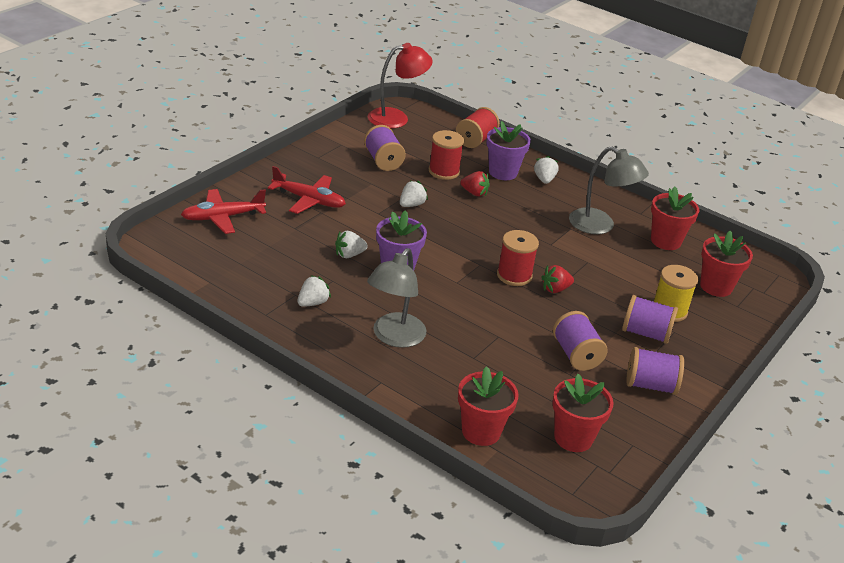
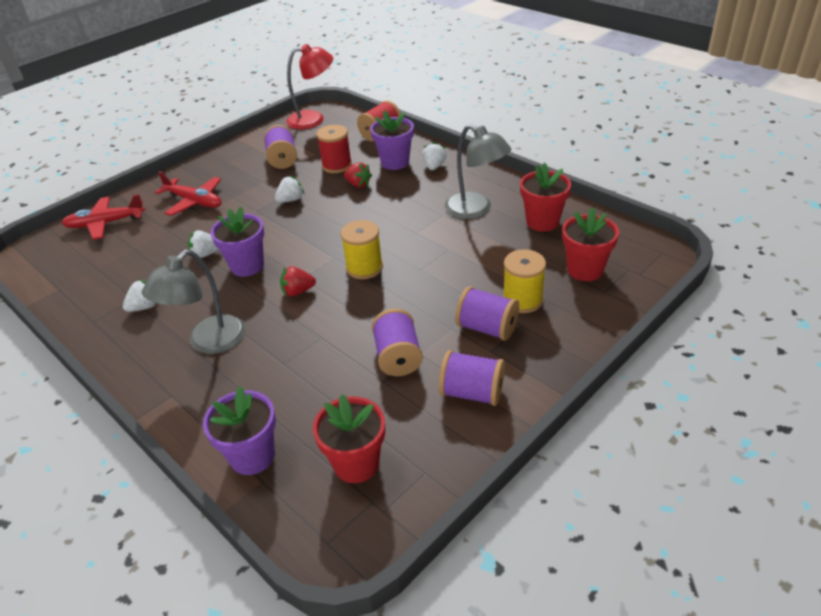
camera: 15 degrees right, 5 degrees up
(481, 431) = (252, 456): red flower pot -> purple flower pot
(514, 275) = (364, 268): red spool -> yellow spool
(555, 289) = (403, 281): red strawberry -> red strawberry (298, 291)

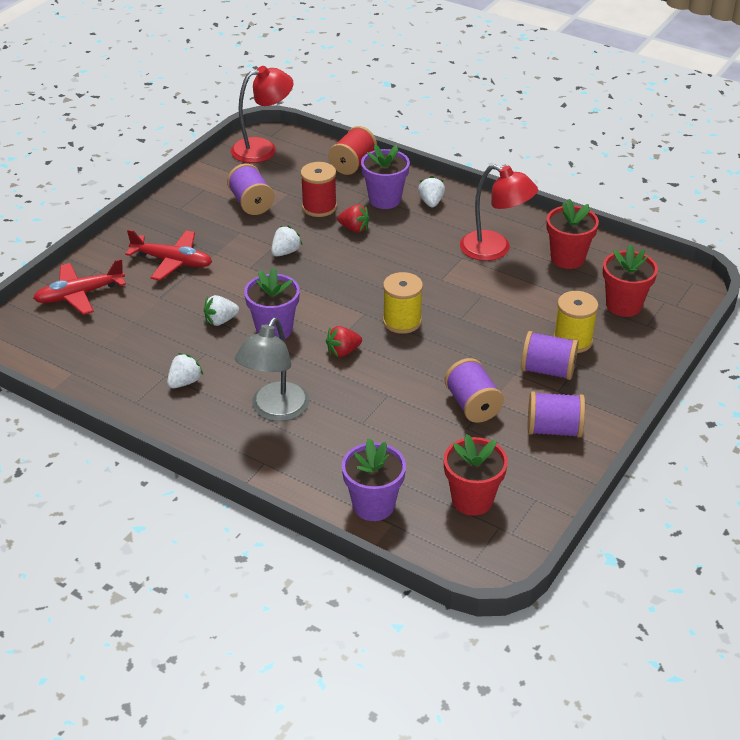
camera: 15 degrees left, 0 degrees up
(476, 210) = (494, 250): grey lamp -> red lamp

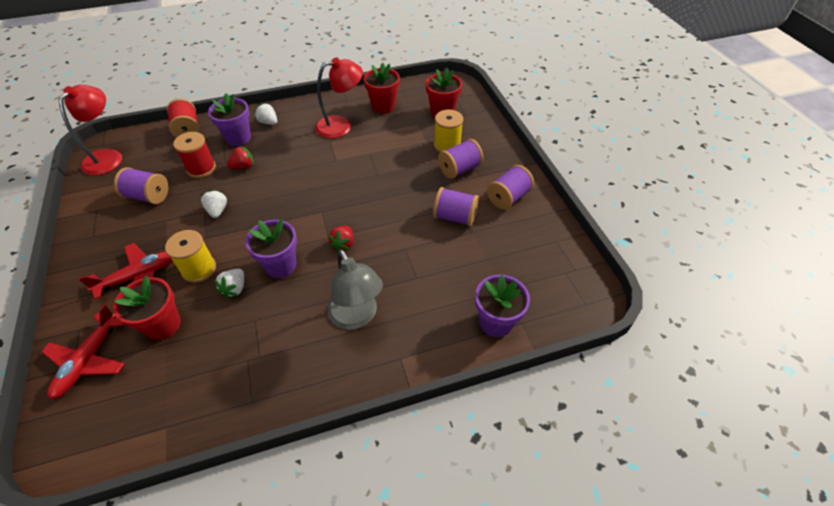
camera: 50 degrees left, 10 degrees up
(185, 382) = (269, 353): white strawberry -> none
(402, 321) = (350, 200): yellow spool -> yellow spool (199, 269)
(472, 500) = (533, 269): red flower pot -> red flower pot (163, 324)

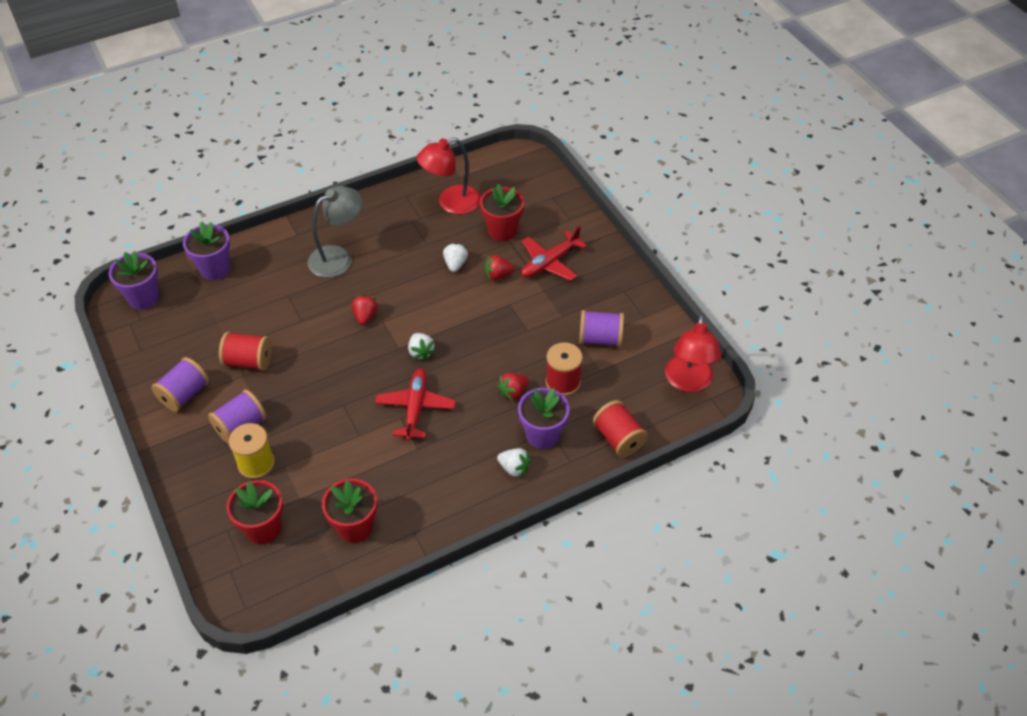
camera: 170 degrees right, 0 degrees up
(88, 360) = (544, 202): red plane -> red plane (415, 408)
(199, 269) = (498, 275): yellow spool -> red strawberry
(217, 210) = (512, 333): white strawberry -> white strawberry (421, 352)
(280, 265) = (421, 289): purple flower pot -> purple flower pot (143, 298)
(341, 125) = (409, 478): red lamp -> red lamp (451, 203)
(356, 317) = (338, 257): grey lamp -> grey lamp turned 90 degrees clockwise
(455, 217) = (248, 361): purple spool -> red spool

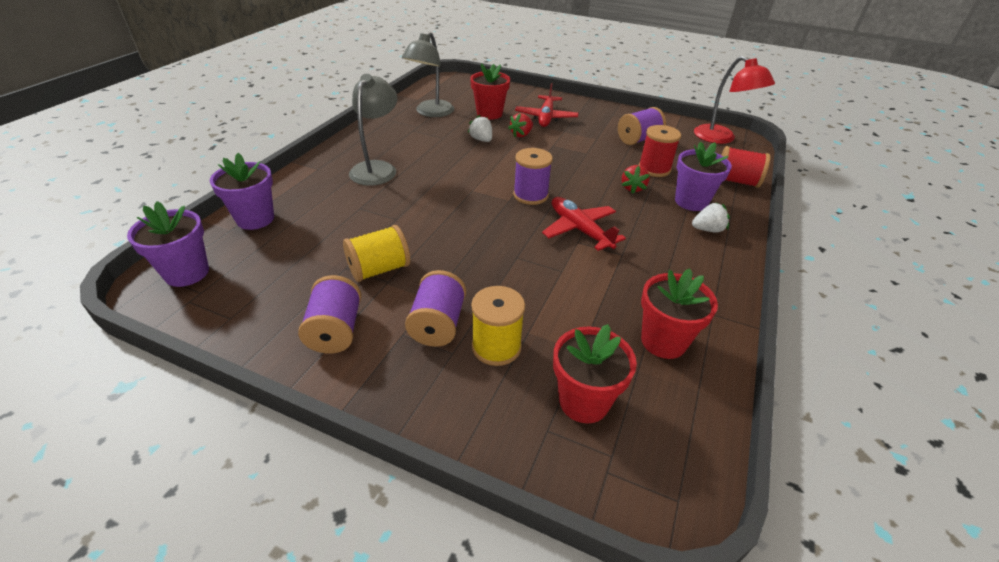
camera: 40 degrees left, 10 degrees down
(248, 361) = (379, 269): red spool -> yellow spool
(365, 316) = (452, 193): red strawberry -> none
(421, 352) = (530, 195): white strawberry -> purple spool
(451, 203) = (431, 113): red lamp -> grey lamp

